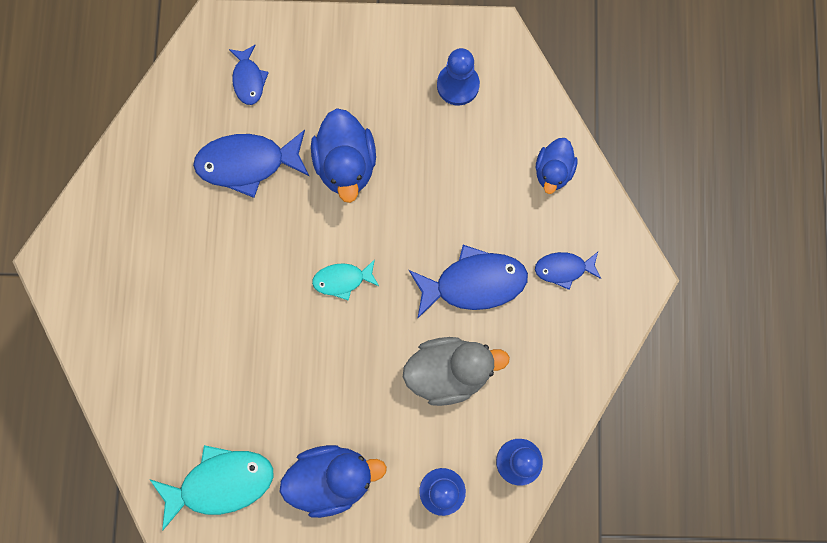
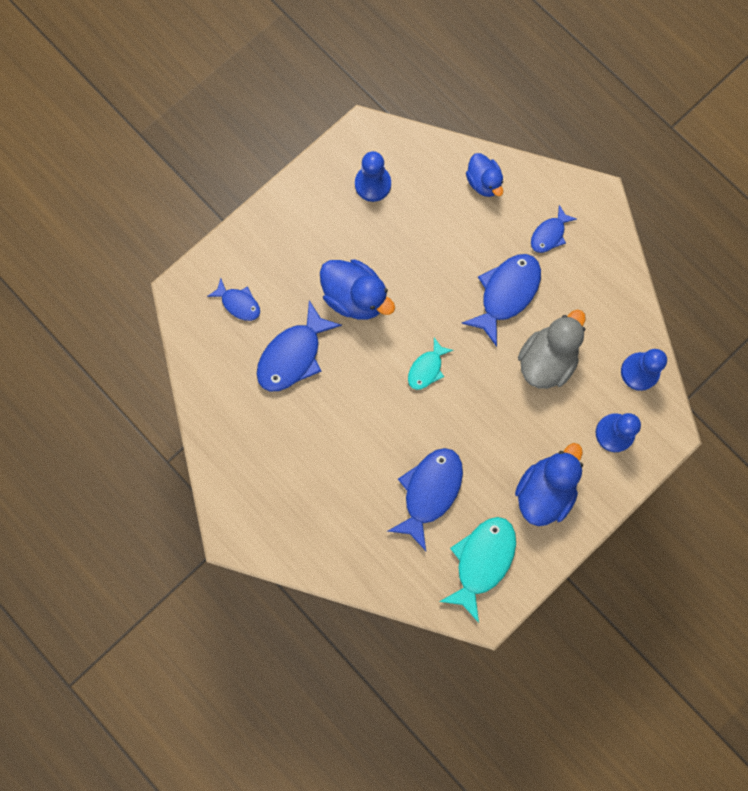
camera: 45 degrees left, 0 degrees up
(238, 383) = (429, 492): none -> blue fish

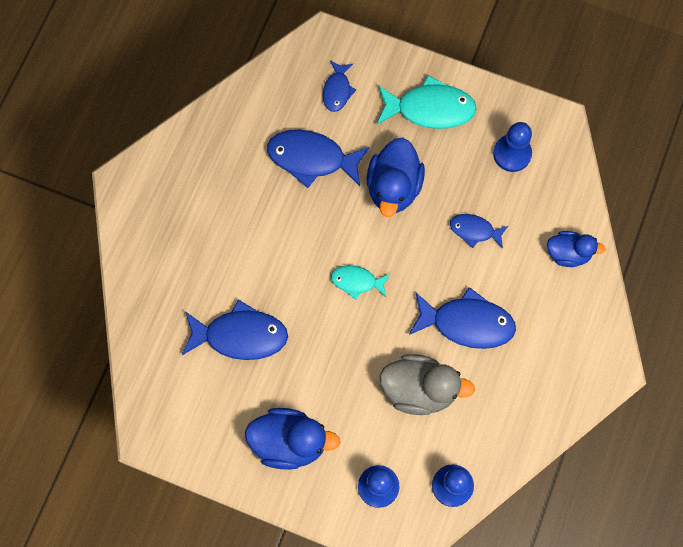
camera: 65 degrees right, 5 degrees down
(482, 561) = (196, 412): turquoise fish -> turquoise fish (430, 109)
(483, 182) = (568, 253): blue duck -> blue duck turned 120 degrees counterclockwise
(549, 234) = (548, 338): blue fish -> blue fish (474, 230)

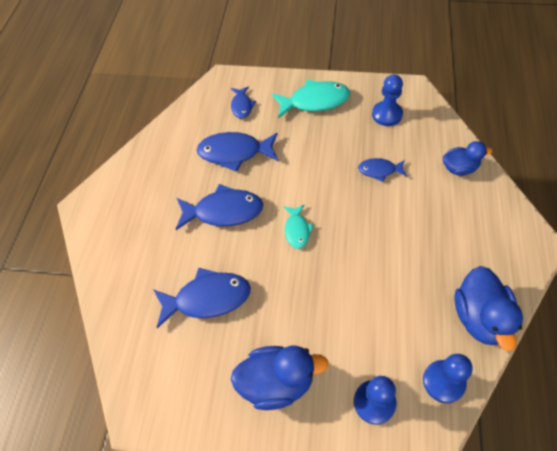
camera: 10 degrees left, 15 degrees down
(357, 281) = (297, 230): turquoise fish -> turquoise fish turned 90 degrees counterclockwise
(393, 187) = (305, 157): blue duck -> blue duck (479, 317)
(419, 389) = (380, 302): grey duck -> none
(467, 323) = (400, 238): blue fish -> blue fish (224, 211)

